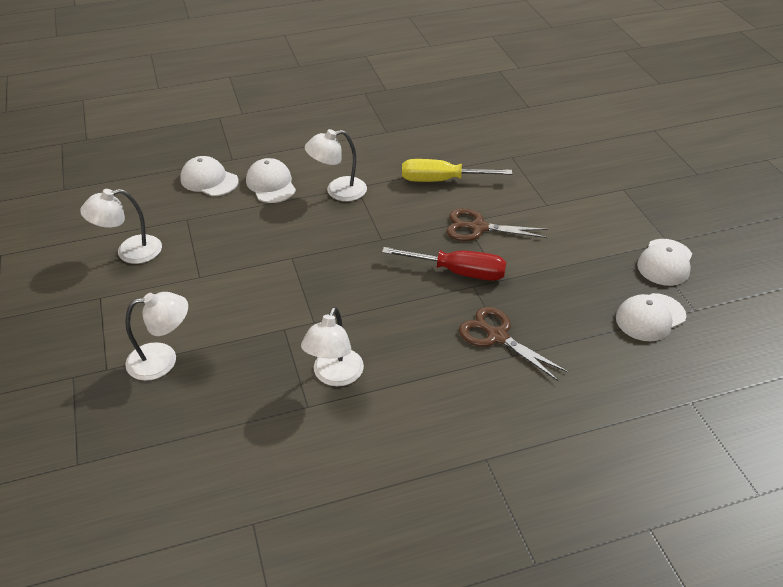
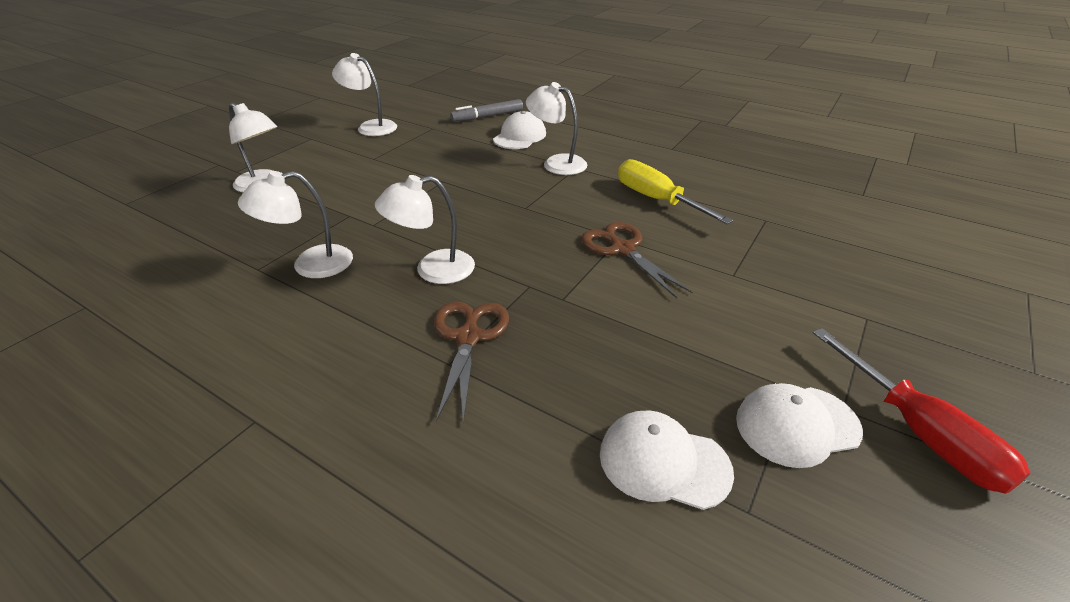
camera: 50 degrees right, 5 degrees down
(209, 180) = (487, 116): white cap -> grey marker
(409, 318) = (433, 270): none -> white lamp
(458, 272) = (537, 267): red screwdriver -> red screwdriver (919, 432)

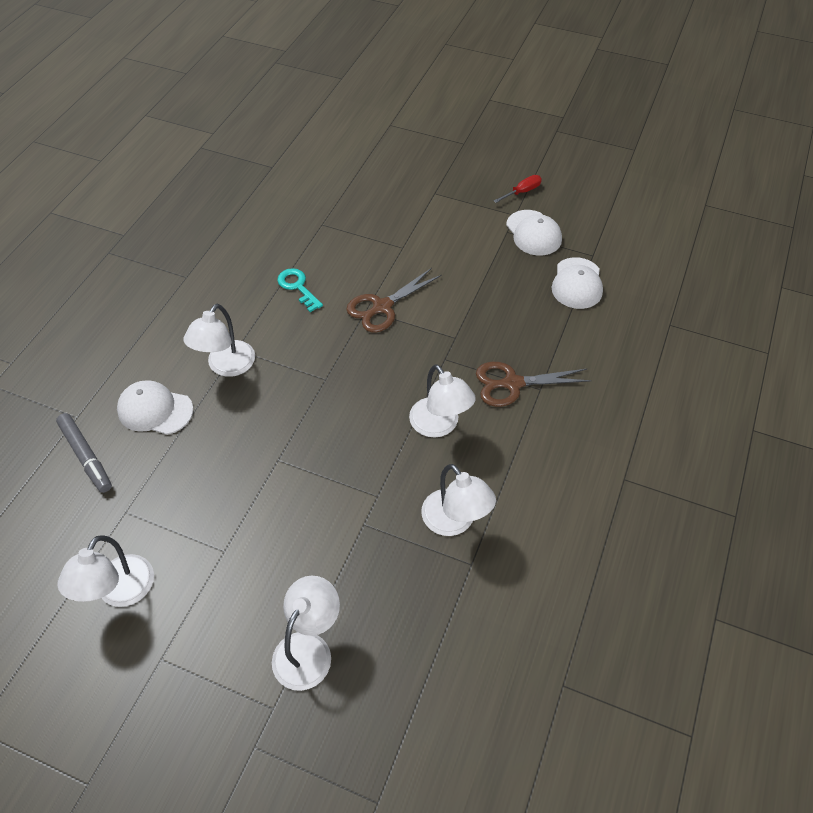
camera: 100 degrees left, 15 degrees up
(657, 200) = (298, 287): yellow screwdriver -> turquoise key
(919, 432) = (522, 192): red screwdriver -> red screwdriver, size x0.53

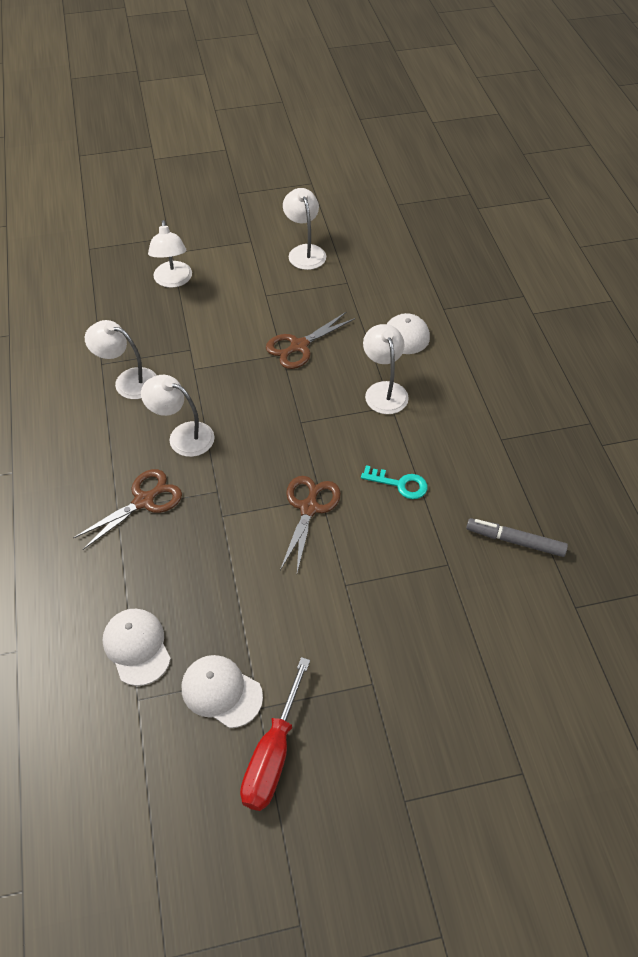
camera: 145 degrees right, 0 degrees up
(86, 456) = (407, 294): grey marker -> grey marker (515, 541)
(253, 458) = (299, 346): none -> brown scissors
(522, 192) = (273, 753): red screwdriver -> red screwdriver, size x1.89

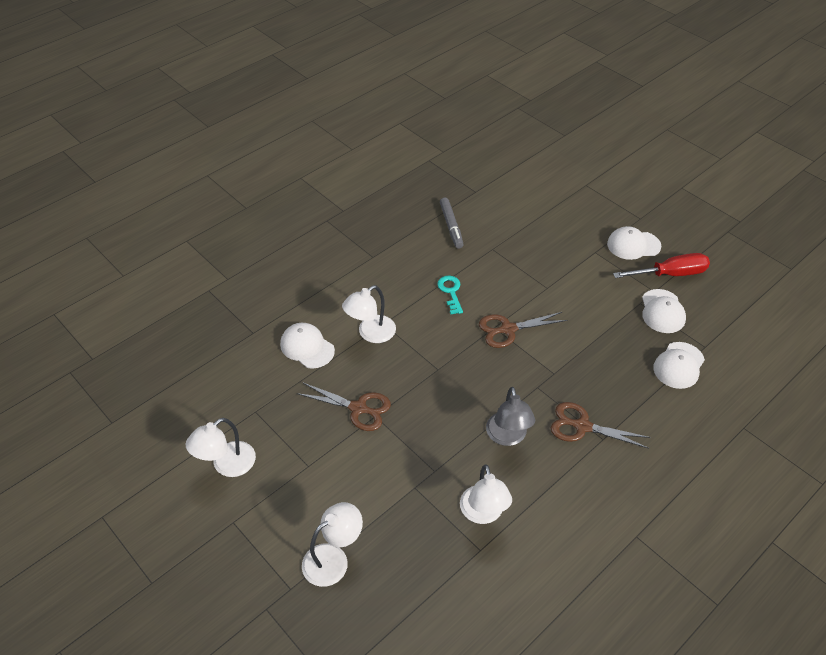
camera: 120 degrees left, 5 degrees down
(183, 436) = (507, 437): white lamp -> grey lamp
(355, 746) = (633, 245): none -> white cap

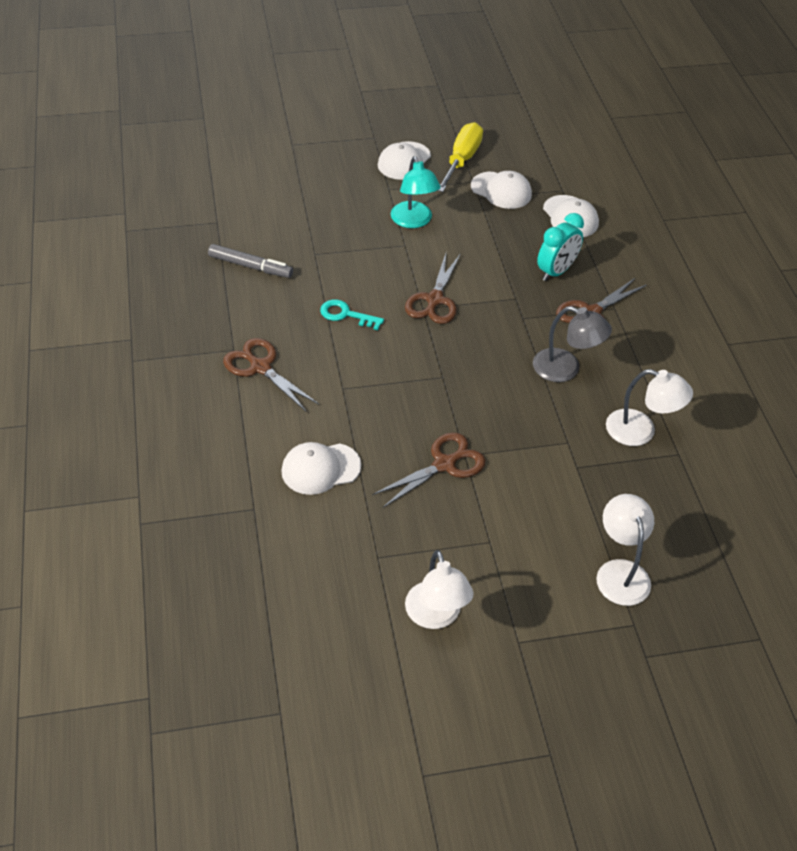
camera: 60 degrees left, 0 degrees up
(368, 276) = (260, 367): none -> brown scissors
(370, 333) = (348, 405): white lamp -> none
(576, 280) = (413, 221): none -> turquoise lamp
(607, 384) = (556, 271): none -> turquoise clock
(670, 274) = (461, 160): red screwdriver -> yellow screwdriver

